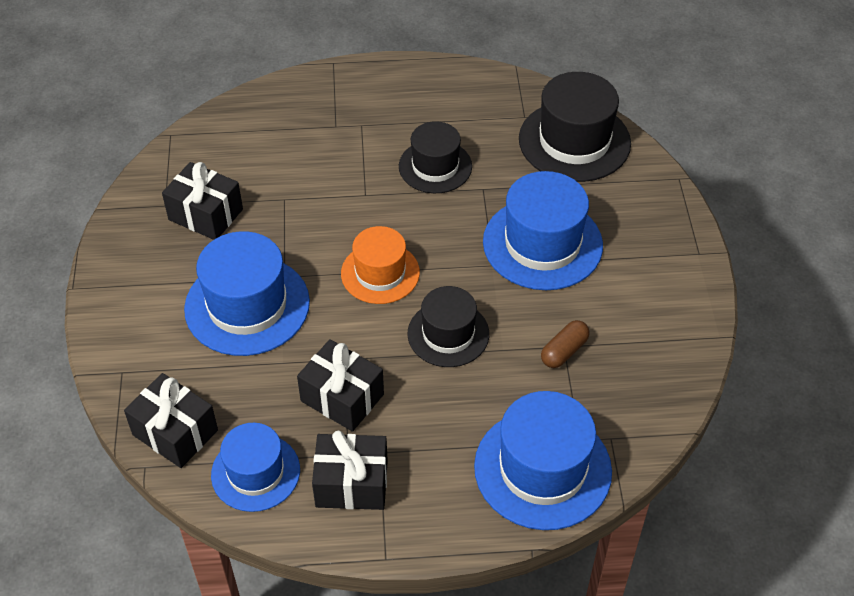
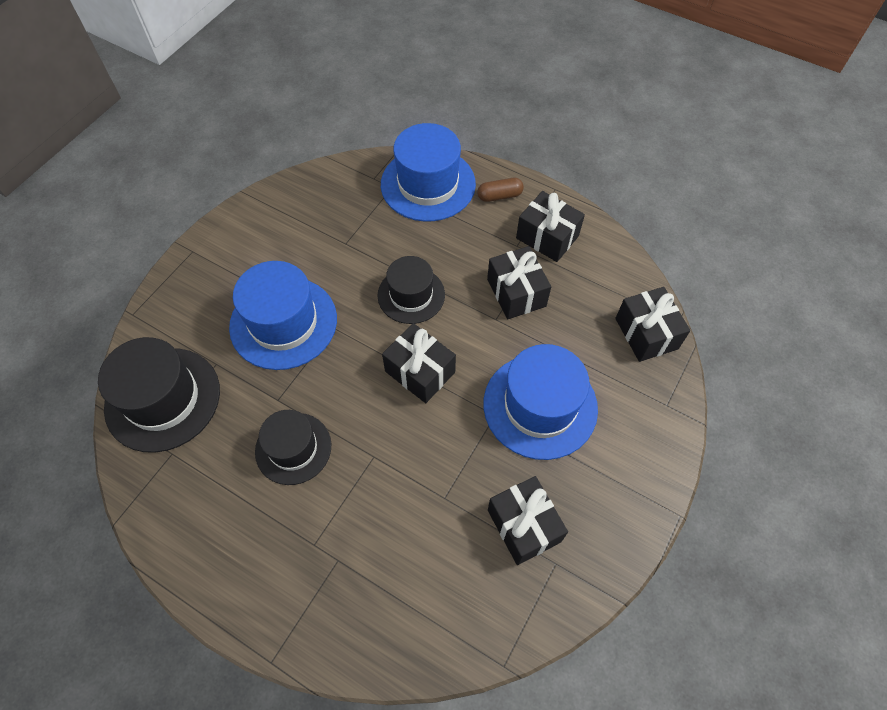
camera: 145 degrees left, 10 degrees up
(255, 472) = (604, 276): blue hat -> none
(380, 273) = (420, 372): orange hat -> black gift
(564, 351) = (348, 240): brown capsule -> brown capsule (499, 196)

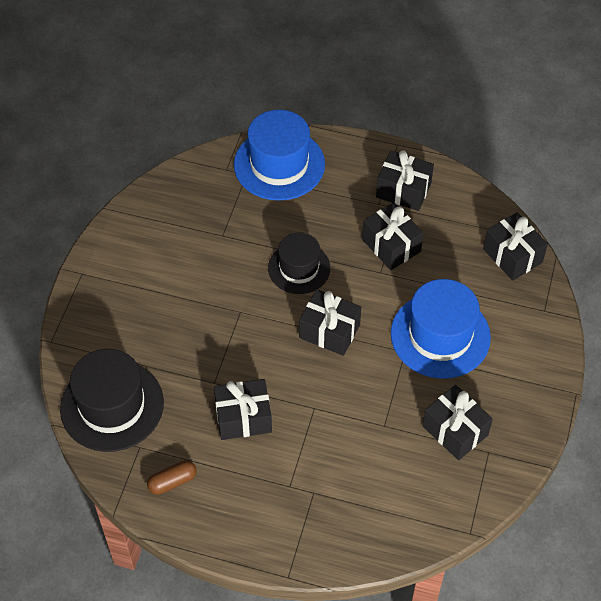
camera: 15 degrees left, 5 degrees down
(283, 322) = (193, 317): blue hat -> none
(293, 448) = (243, 418): black hat -> black gift
(499, 196) = (349, 161): brown capsule -> brown capsule (172, 481)

